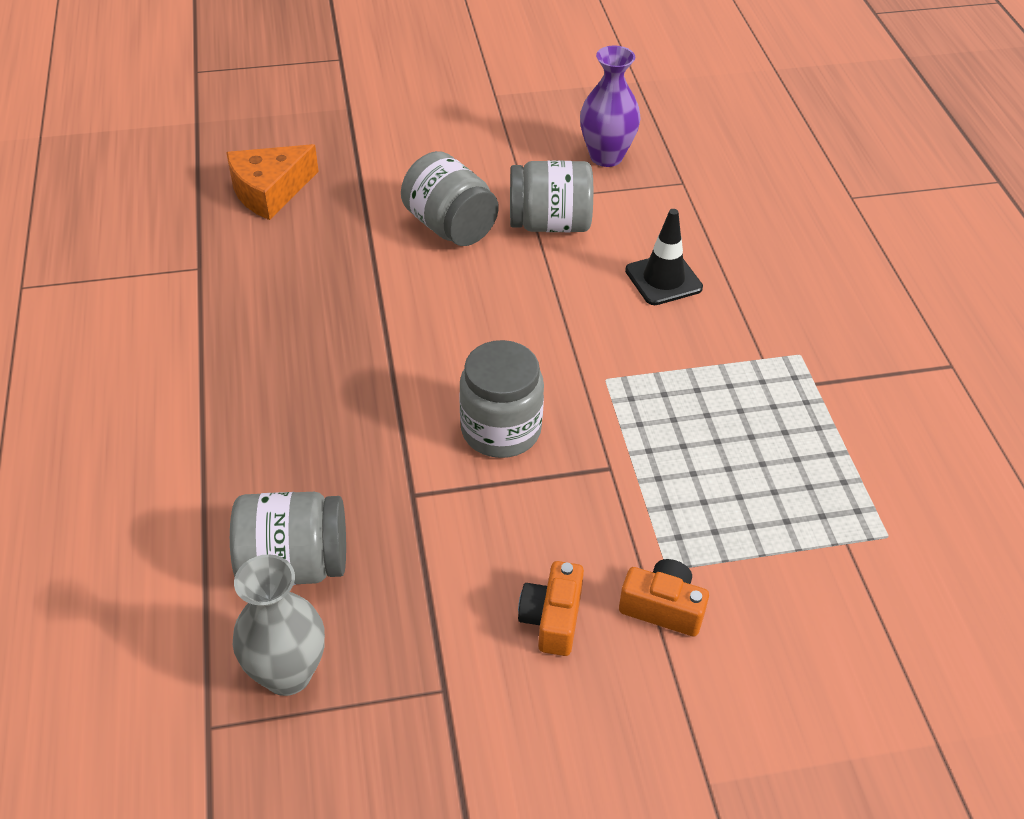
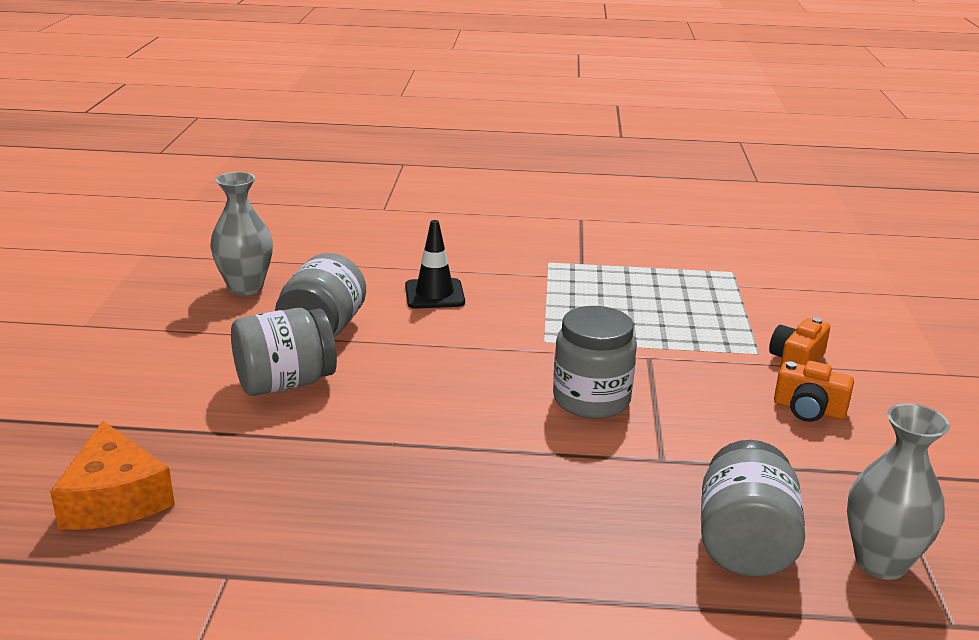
camera: 75 degrees left, 20 degrees down
(606, 157) = (246, 288): purple vase -> grey vase

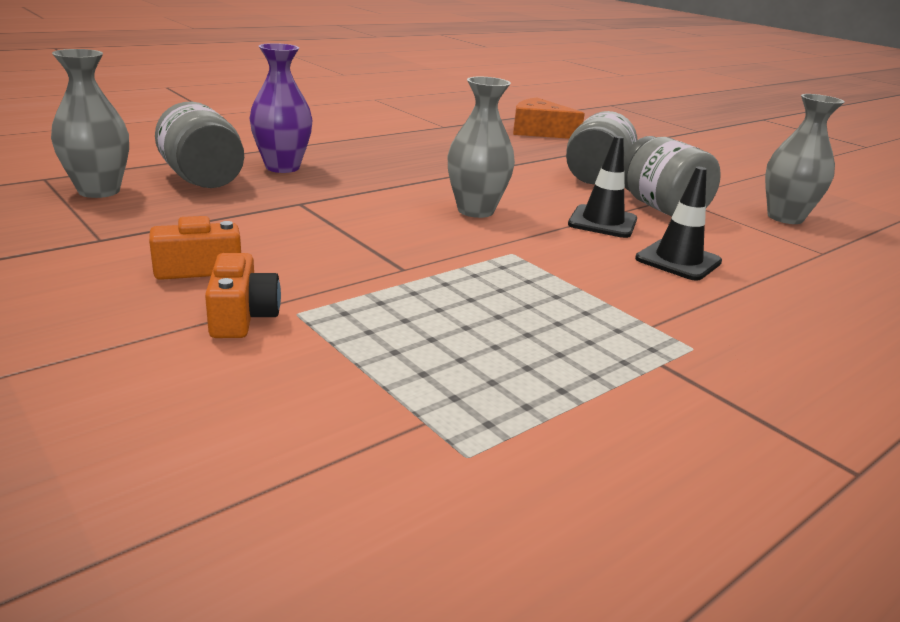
camera: 135 degrees right, 0 degrees up
(412, 337) = (602, 222): none -> black traffic cone
(500, 387) = (475, 211): none -> grey vase
(591, 400) = (400, 221): grey jar -> none
(623, 537) = (282, 167): none -> purple vase

